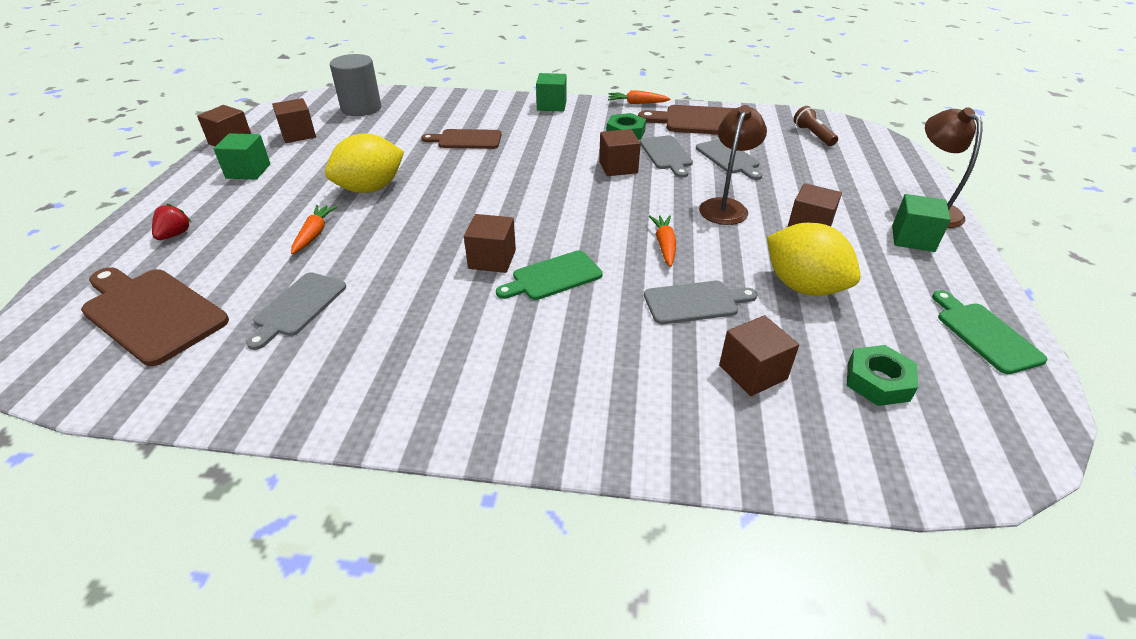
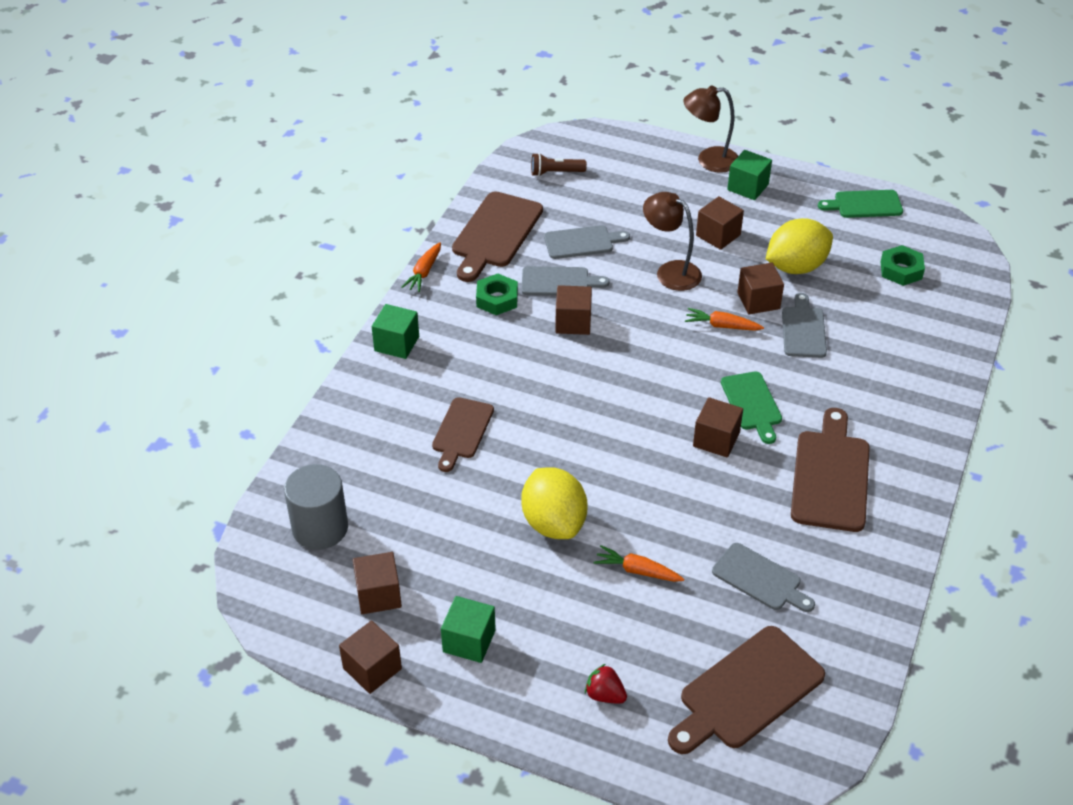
camera: 75 degrees left, 5 degrees up
(456, 345) = (831, 476): none -> brown cutting board
(752, 372) = (884, 323): brown cube -> brown cube (758, 301)

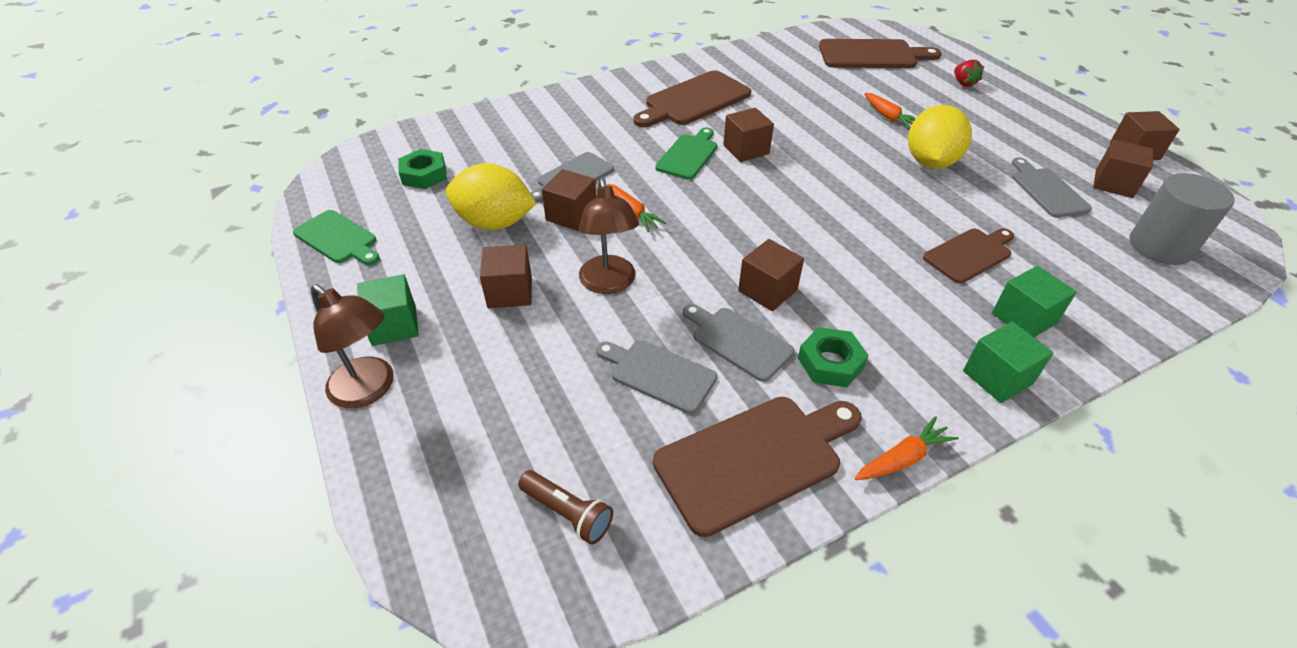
camera: 140 degrees left, 0 degrees up
(469, 641) = (1046, 135): green cube -> green cube (1023, 318)
(760, 579) = (808, 83): grey cutting board -> grey cutting board (1047, 190)

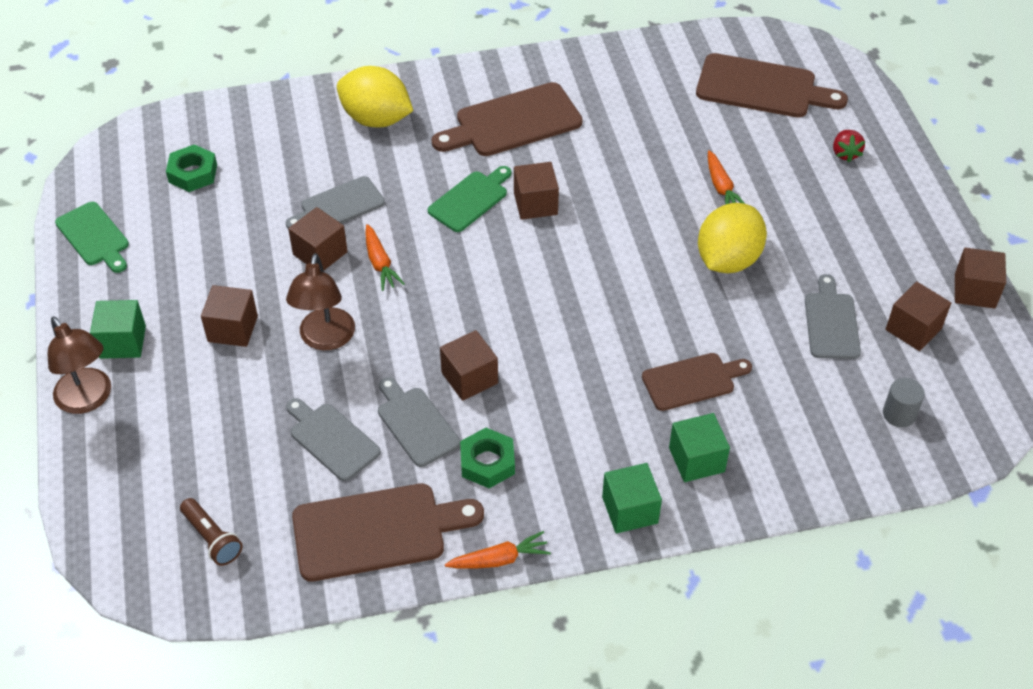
camera: 15 degrees right, 5 degrees up
(495, 223) = (243, 247): yellow lemon -> yellow lemon (376, 119)
(1160, 246) = (899, 414): grey cylinder -> grey cylinder, size x0.54

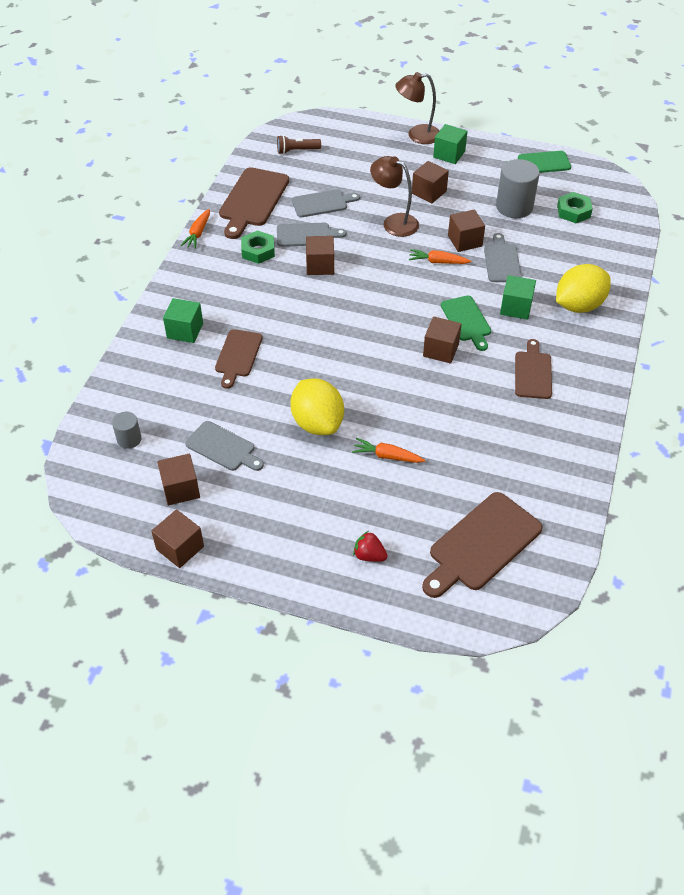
camera: 120 degrees right, 0 degrees up
(215, 231) = (514, 207): none -> grey cylinder
(512, 122) = (533, 372): brown cutting board -> brown cutting board, size x0.63
(630, 510) = (180, 290): green cube -> green cube (516, 307)

